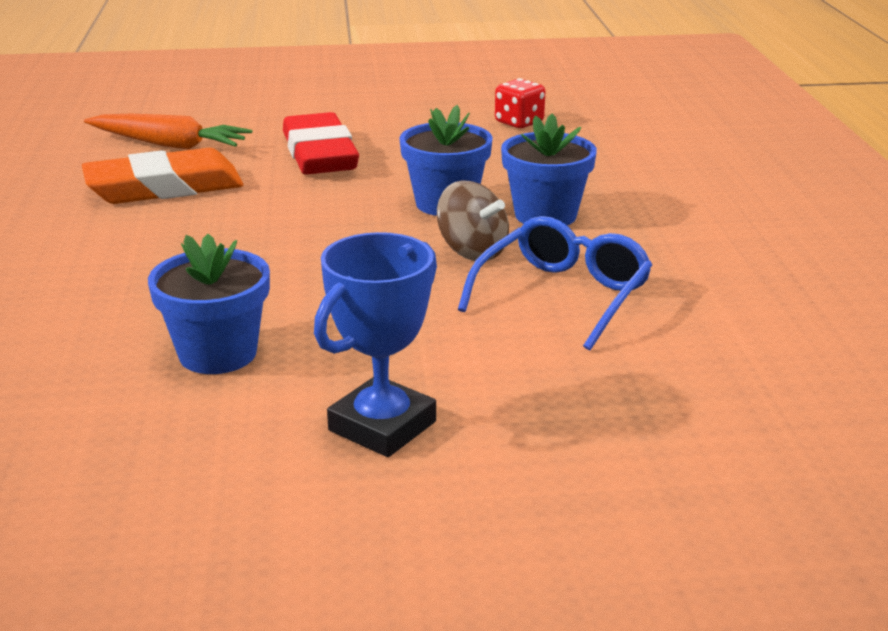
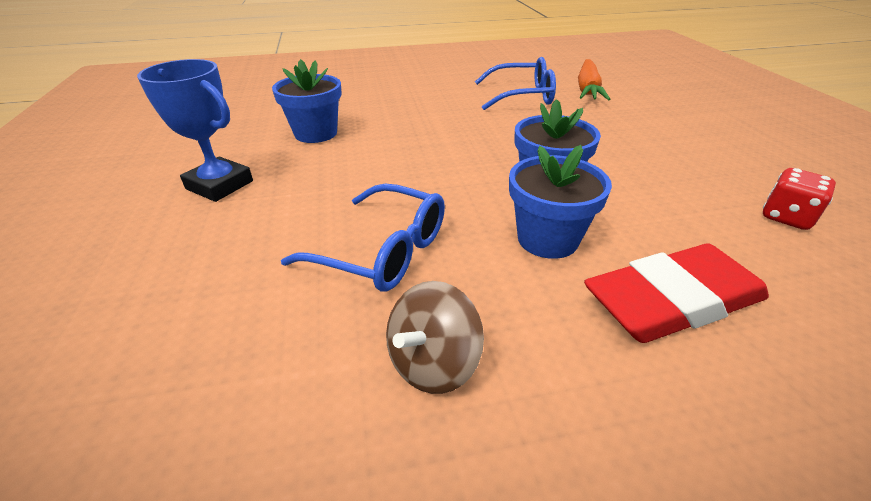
camera: 85 degrees right, 10 degrees up
(164, 187) = (522, 96): orange eraser -> blue glasses
(319, 154) = (611, 131): red eraser -> red eraser (672, 301)
(472, 251) = (458, 203): brown spinning top -> brown spinning top (433, 363)

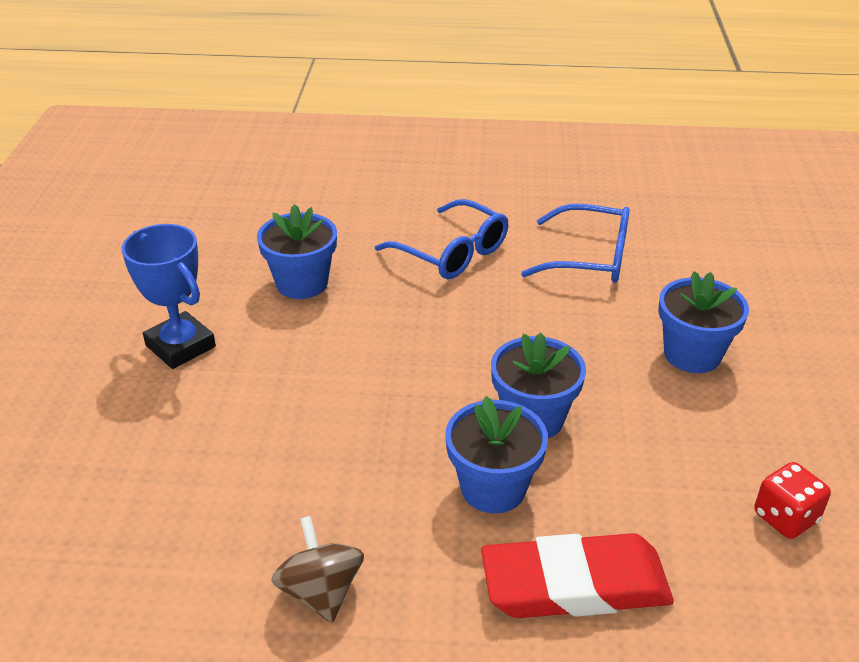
camera: 15 degrees right, 0 degrees up
(382, 251) = (319, 466): blue glasses -> blue glasses (452, 252)
(433, 363) = (321, 591): brown spinning top -> brown spinning top turned 105 degrees clockwise
(587, 89) = (690, 258): orange carrot -> none
(630, 134) = (692, 354): none -> blue flower pot

